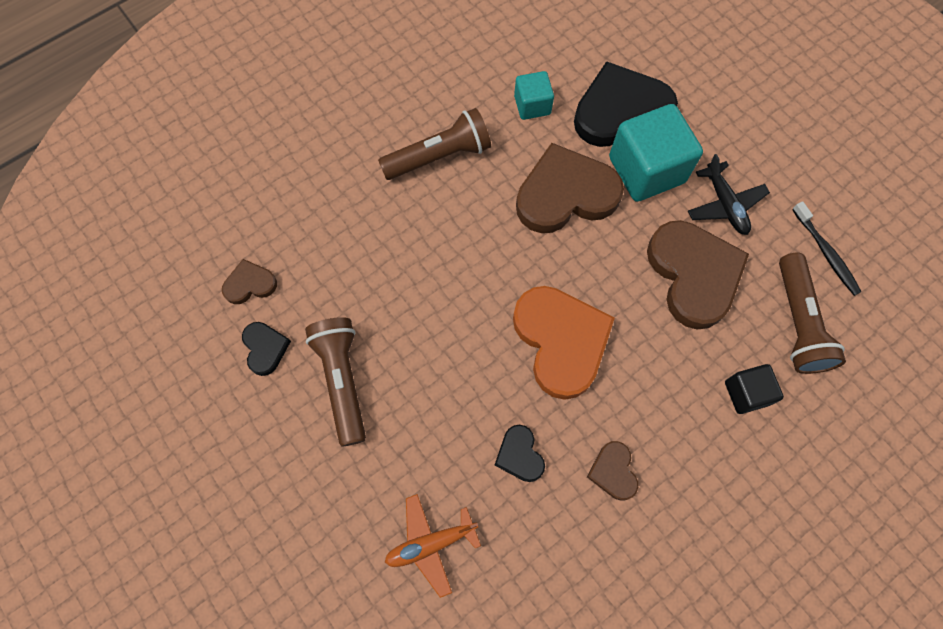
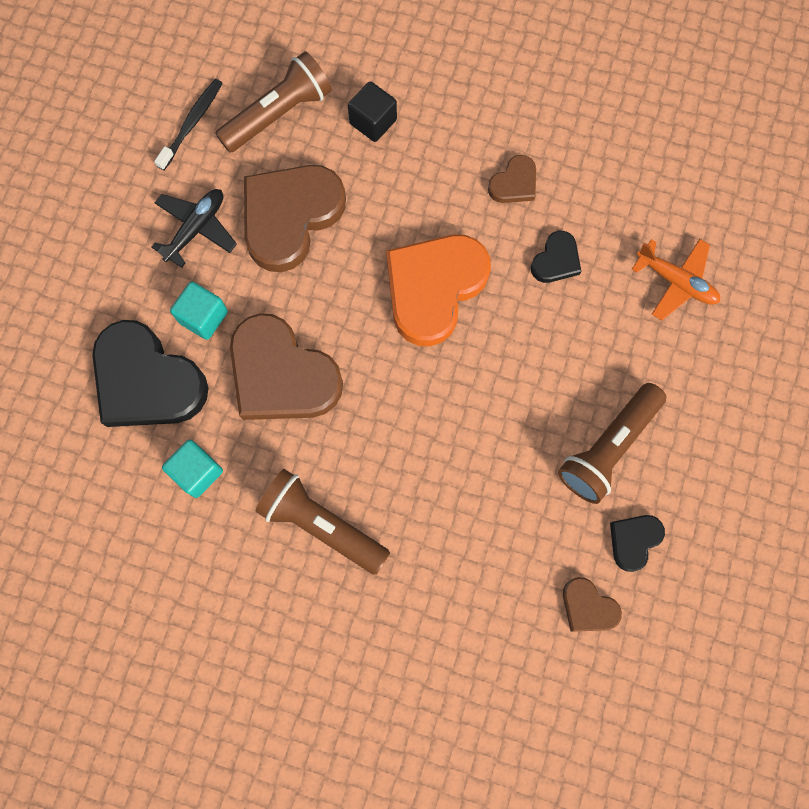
camera: 125 degrees left, 5 degrees up
(646, 170) = (203, 317): turquoise cube -> turquoise cube, size x0.54

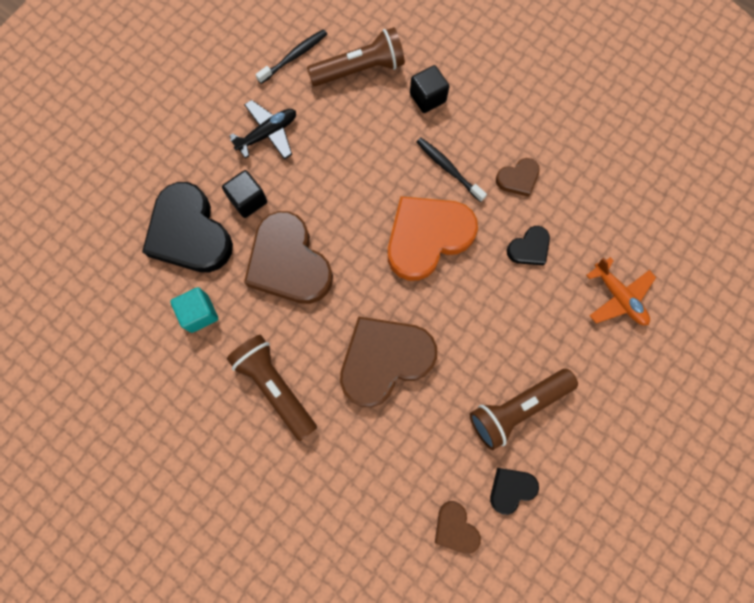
camera: 20 degrees right, 0 degrees up
(203, 317) = (248, 200): turquoise cube -> black cube
(290, 217) = (339, 148): brown heart -> brown heart (384, 360)
(429, 199) = (448, 169): none -> black toothbrush

